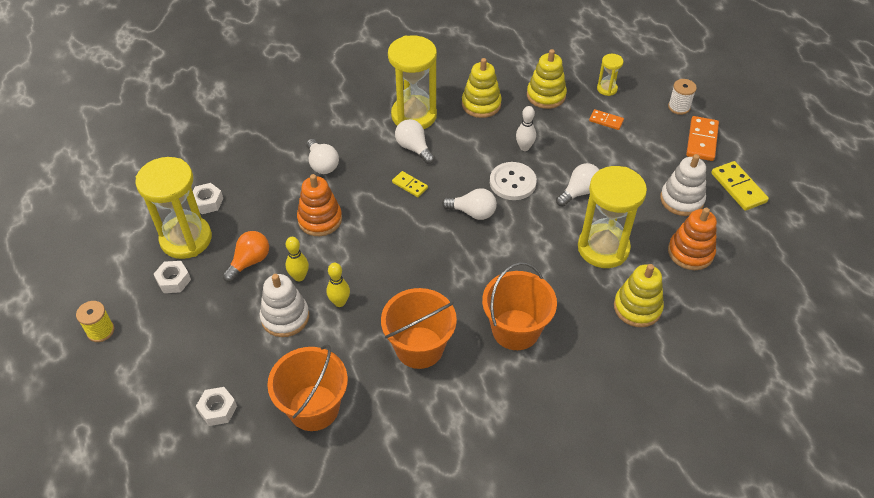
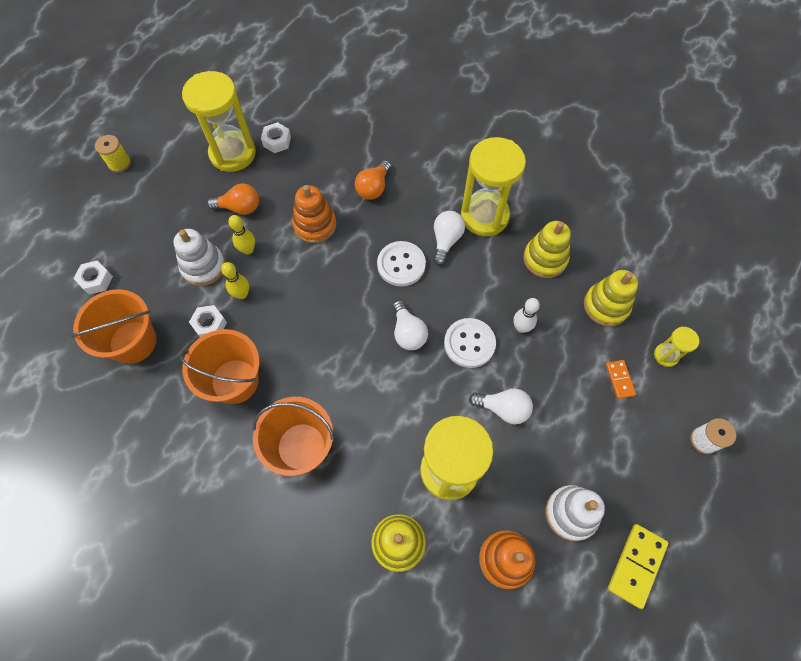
camera: 55 degrees right, 15 degrees up
(174, 280) = (190, 173): white nut -> white nut (210, 325)
(322, 164) = (373, 188): white light bulb -> orange light bulb
(410, 185) = (401, 264): yellow domino -> white button
(701, 140) = (674, 490): orange domino -> none

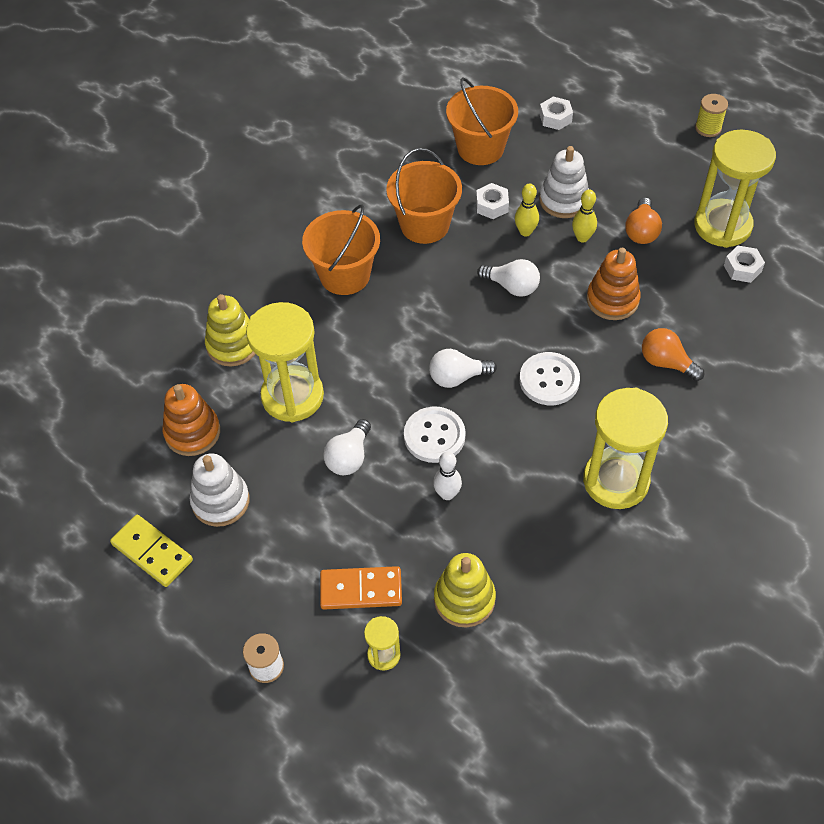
camera: 100 degrees right, 10 degrees down
(446, 240) = (580, 431): white light bulb -> white light bulb (512, 286)
(545, 259) = (542, 540): yellow stacking toy -> none
(619, 380) = (361, 589): orange domino -> orange domino, size x1.68

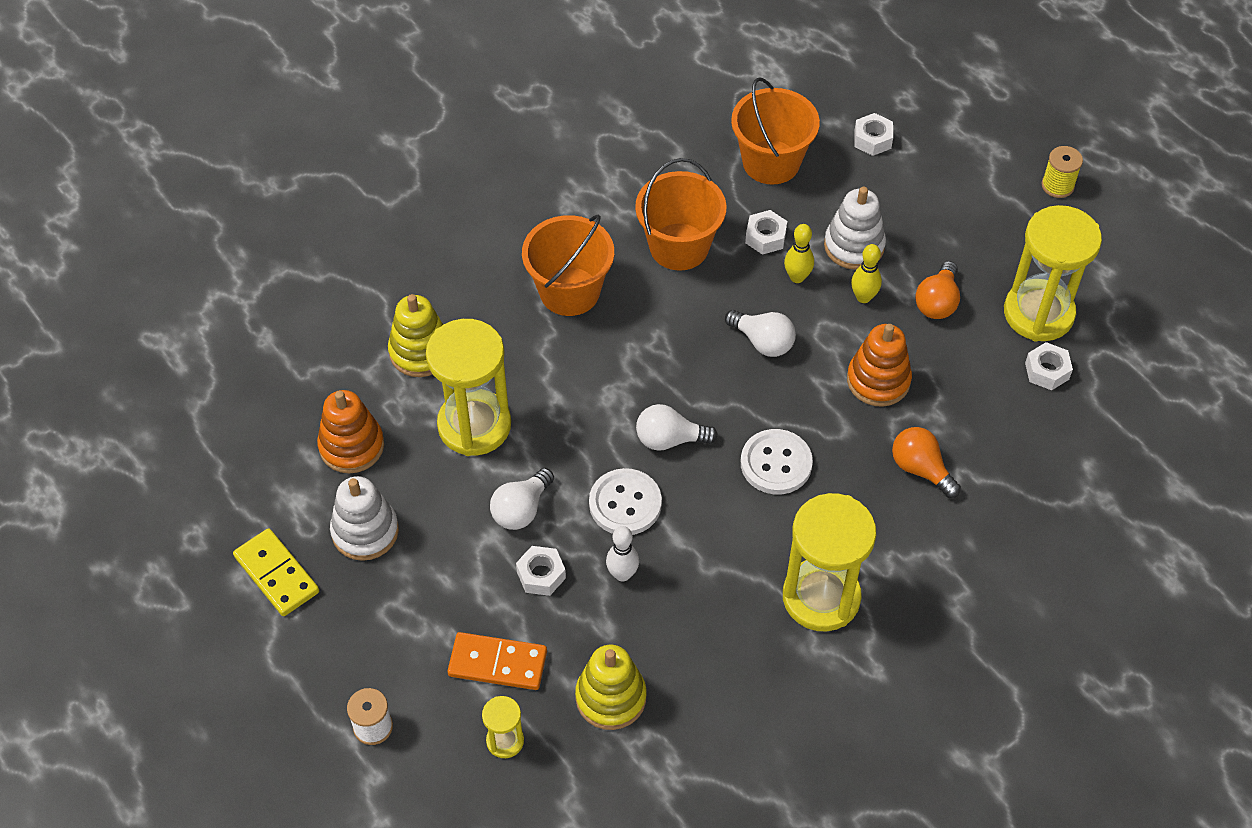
camera: 10 degrees right, 0 degrees up
(379, 508) = (541, 575): none -> white nut

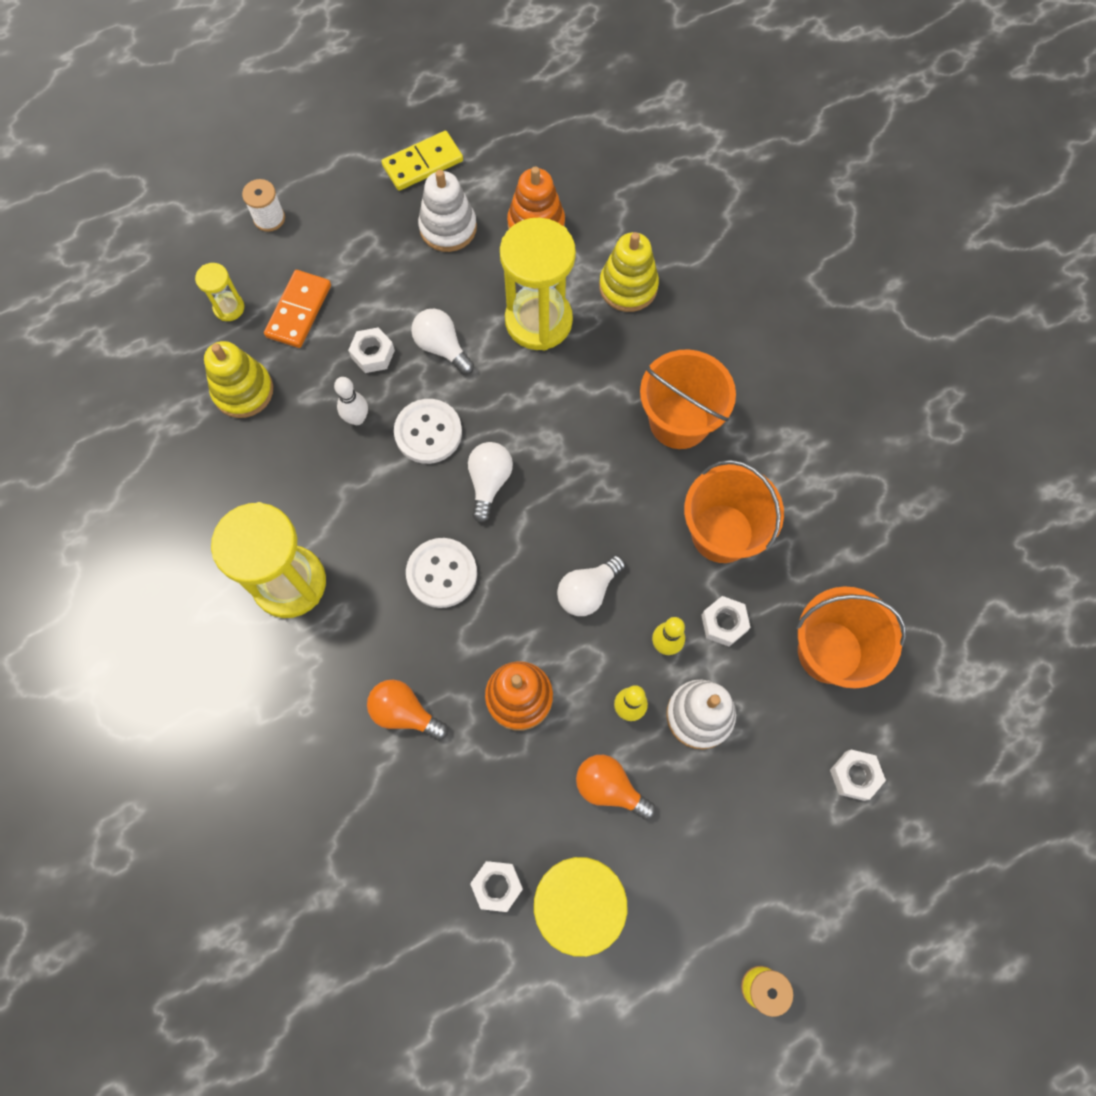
camera: 100 degrees right, 15 degrees up
(920, 469) = (404, 713): orange light bulb -> orange light bulb turned 120 degrees counterclockwise

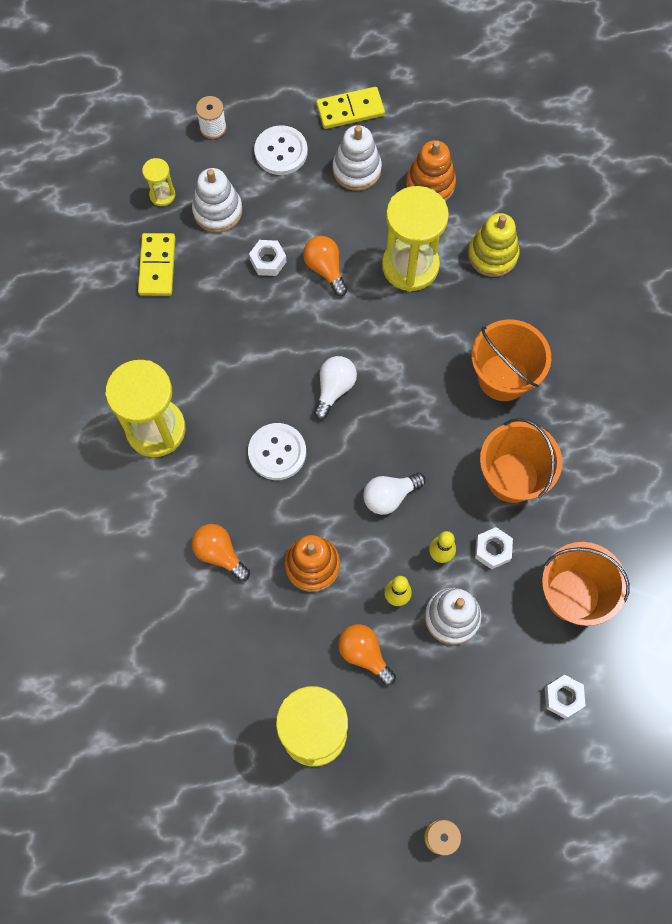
camera: 15 degrees right, 0 degrees up
(243, 391) = (157, 266): yellow stacking toy -> yellow domino
(299, 311) = (217, 211): orange domino -> white stacking toy
(357, 418) = (242, 311): white bowling pin -> none
(428, 432) = (296, 336): white button -> white button (281, 152)
(442, 347) = (325, 269): white light bulb -> orange light bulb
(497, 886) = (256, 704): white nut -> none

